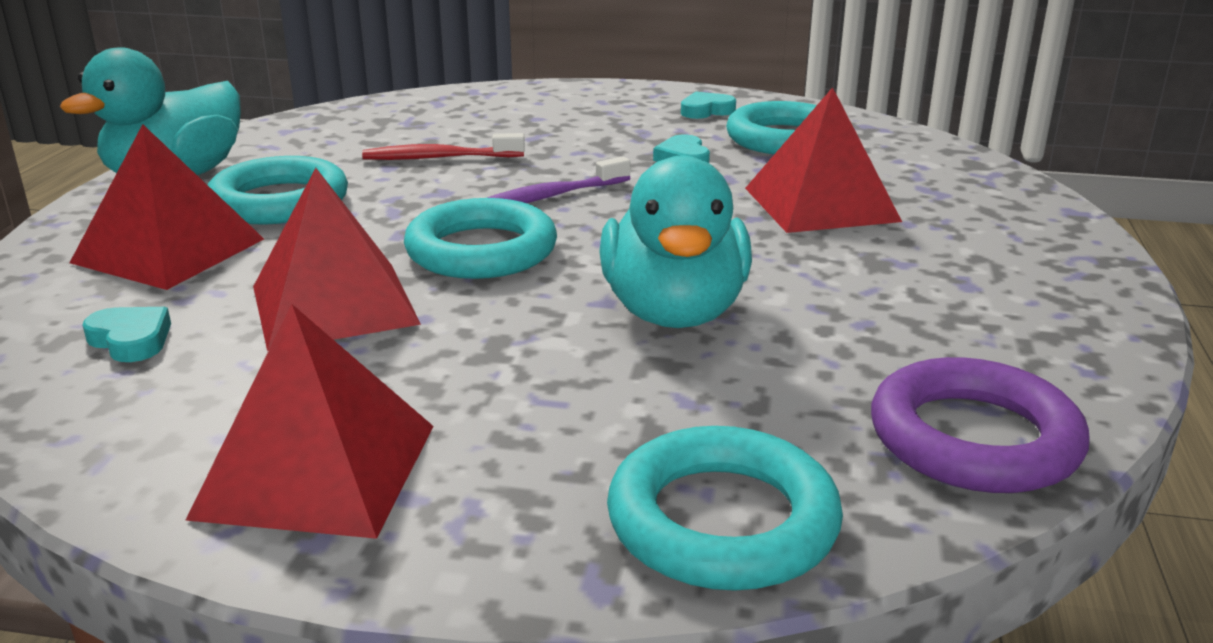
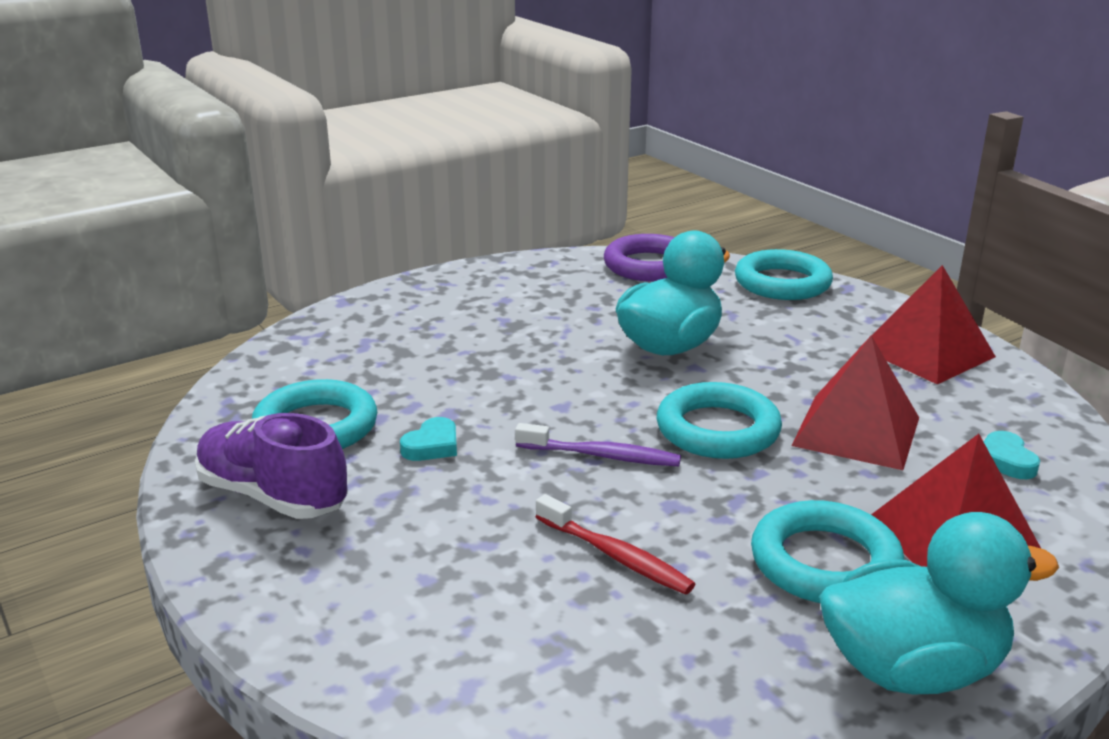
camera: 135 degrees left, 0 degrees up
(706, 111) = (273, 496): turquoise heart -> purple shoe
(821, 204) = (449, 365): red pyramid -> none

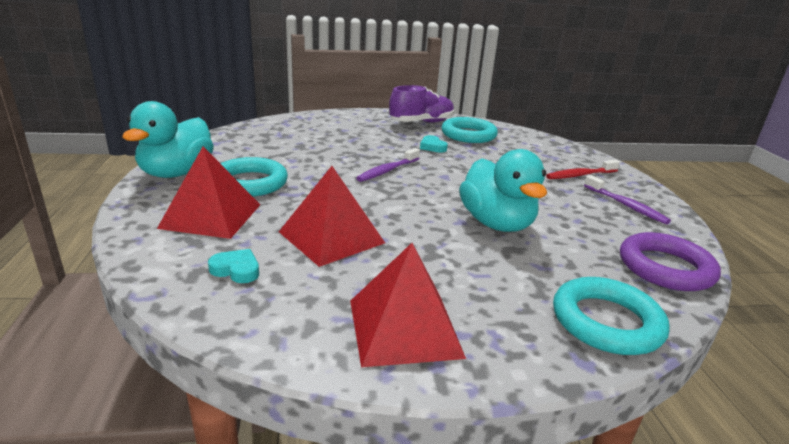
camera: 115 degrees right, 0 degrees up
(512, 286) = (626, 205): none -> purple toothbrush
(616, 556) = (314, 153): red toothbrush -> red toothbrush (580, 175)
(717, 430) = (380, 201): turquoise ring -> none

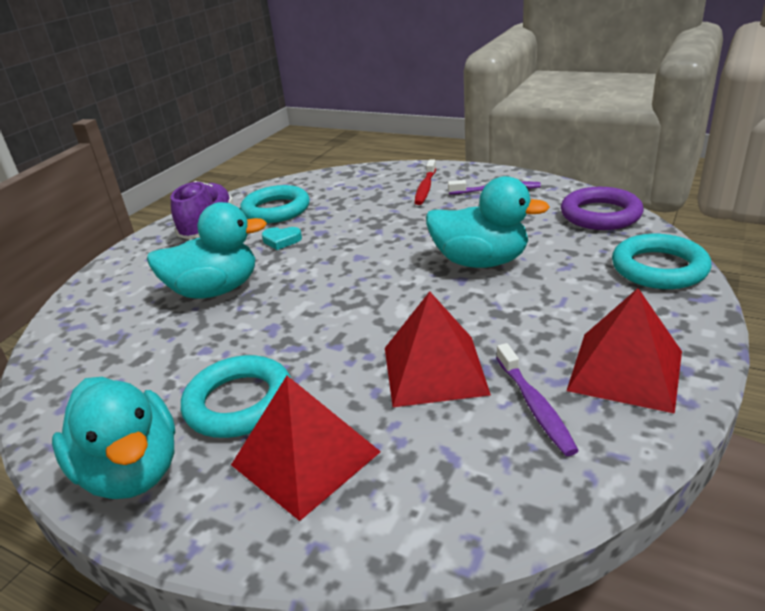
camera: 50 degrees left, 5 degrees up
(236, 270) = (459, 461): turquoise heart -> none
(353, 145) = (215, 290): none -> turquoise duck
(387, 171) = (311, 287): purple toothbrush -> purple toothbrush (535, 406)

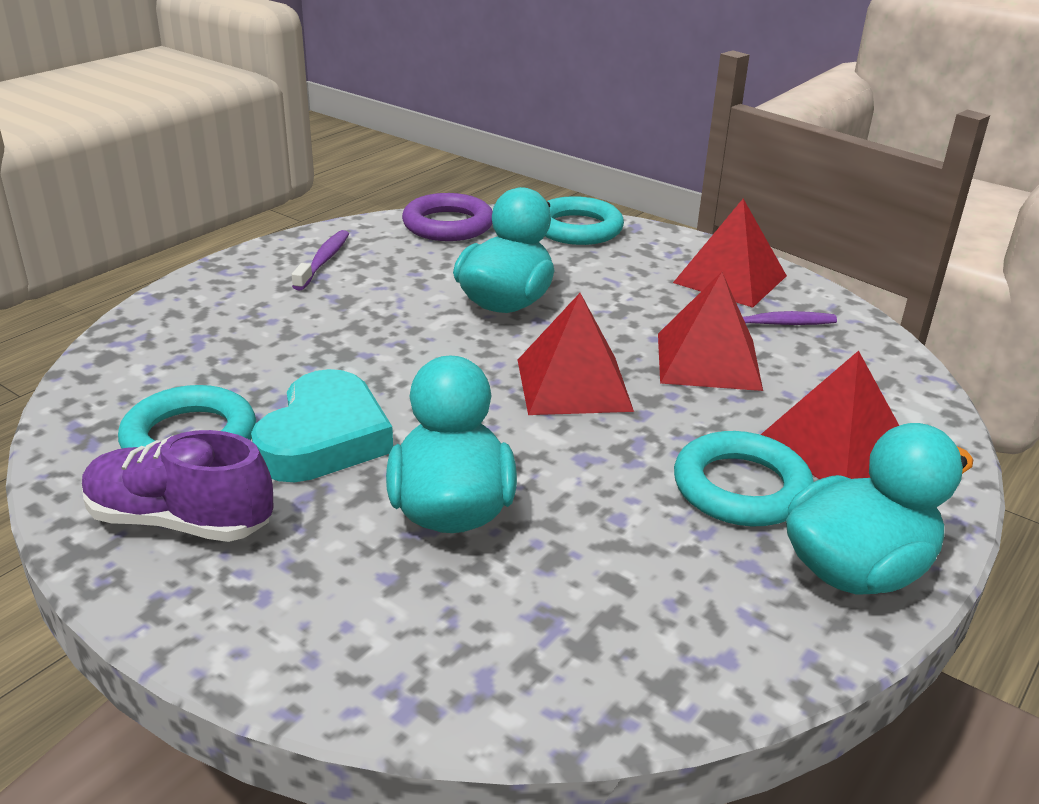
camera: 85 degrees left, 0 degrees up
(281, 240) = (324, 438): turquoise heart -> turquoise heart, size x2.26
(368, 309) = (573, 384): none -> red pyramid
(425, 188) = (257, 302): red toothbrush -> none

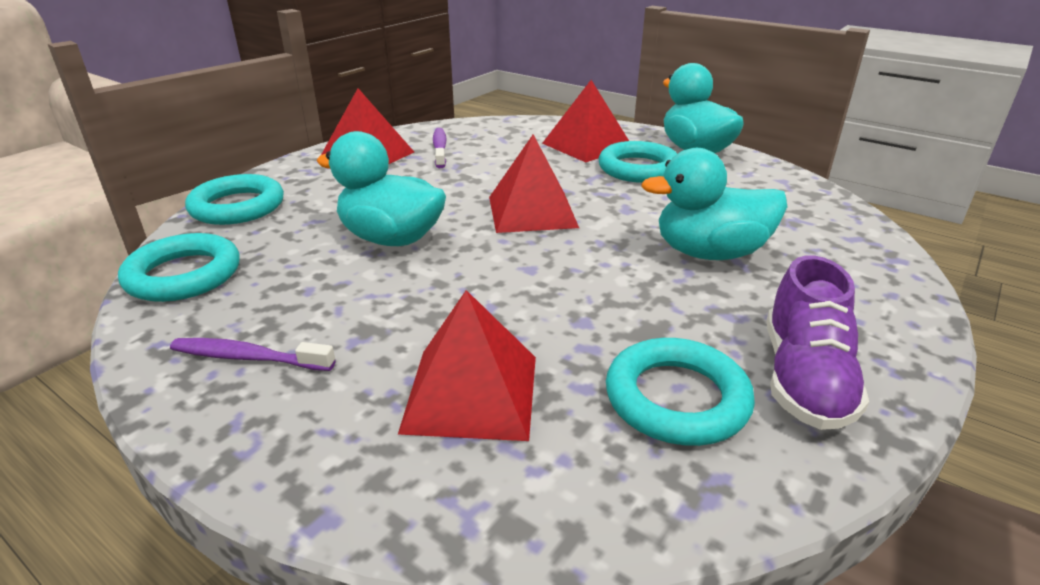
camera: 90 degrees left, 0 degrees up
(324, 438) = (644, 315): turquoise heart -> none
(448, 225) = (184, 275): purple ring -> turquoise ring
(708, 360) = (492, 169): red pyramid -> red pyramid (471, 392)

